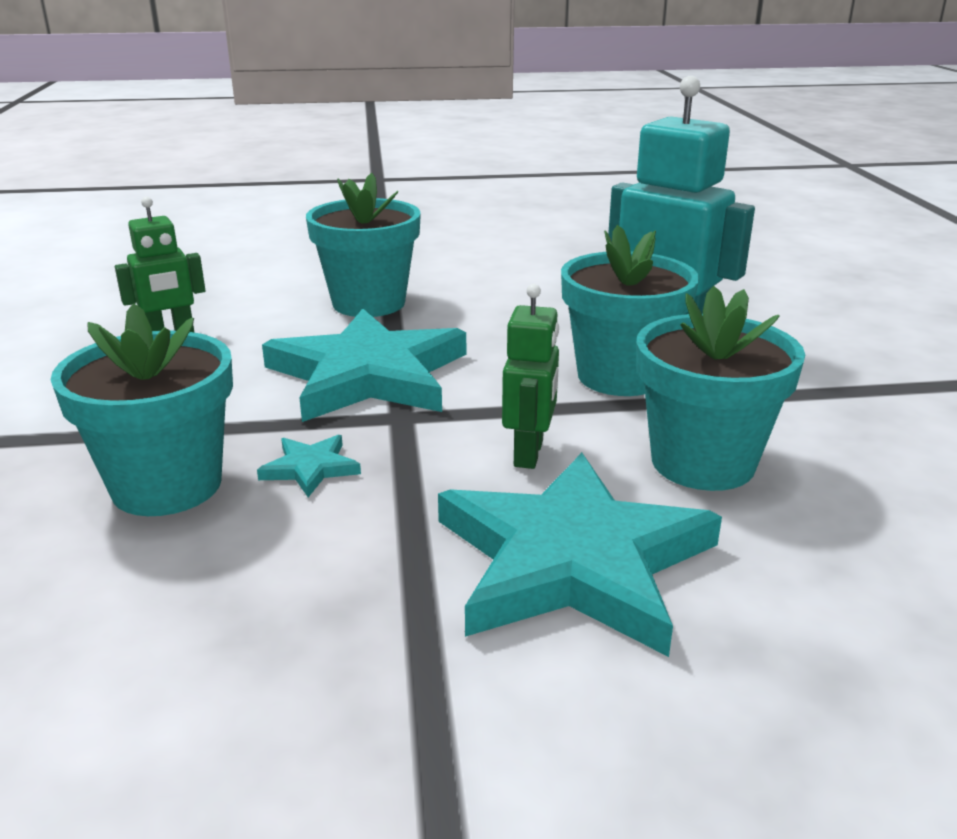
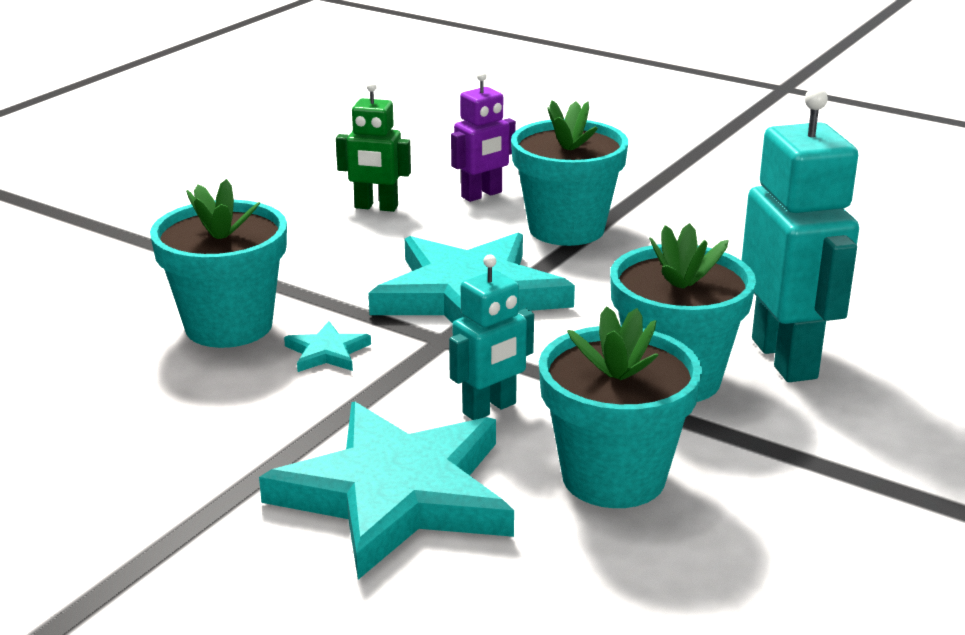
camera: 40 degrees right, 0 degrees up
(257, 299) = (482, 195): none -> purple robot
(529, 454) = (490, 409): green robot -> turquoise robot

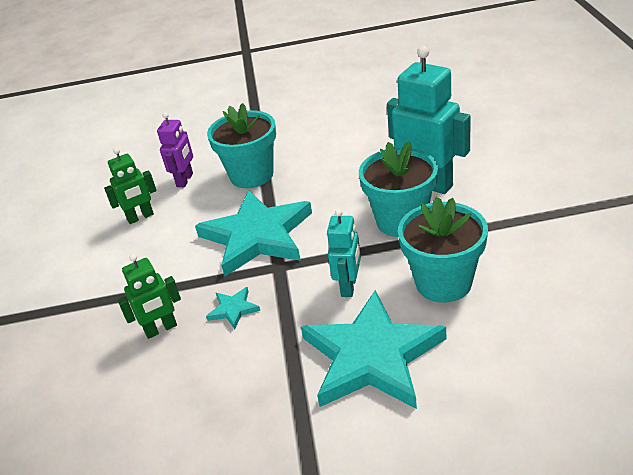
camera: 35 degrees left, 10 degrees up
(229, 326) = (161, 329): turquoise flower pot -> green robot

